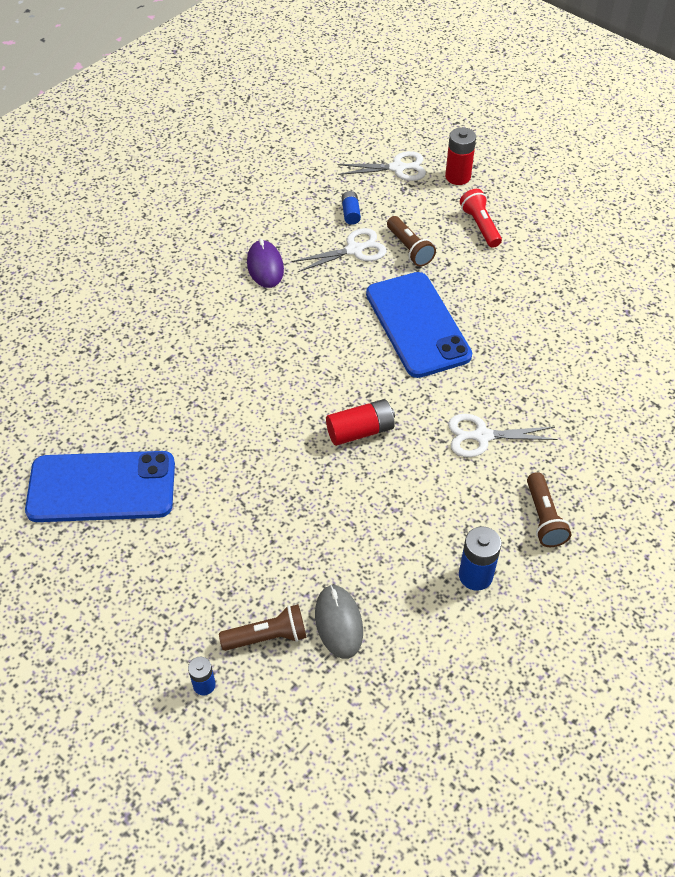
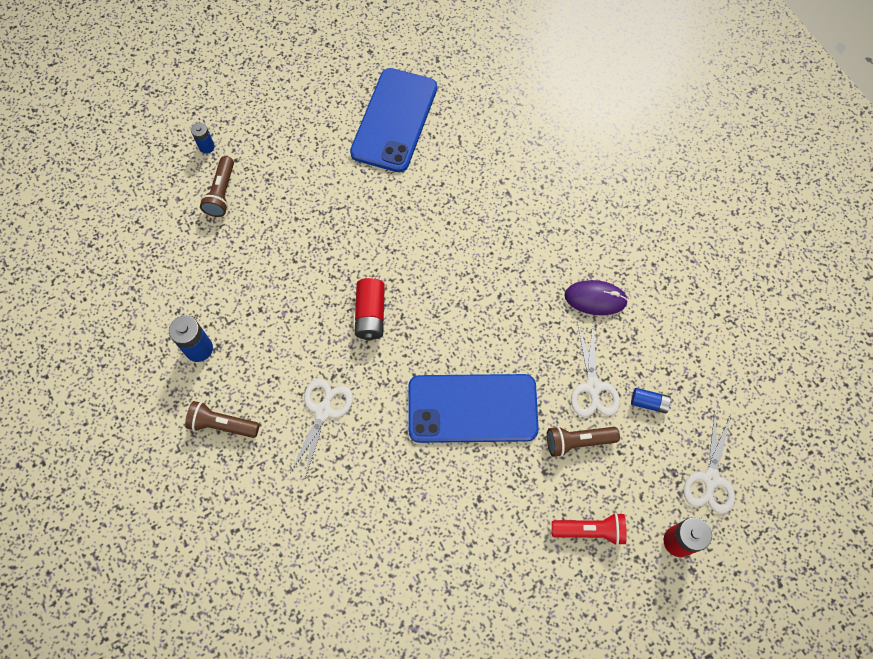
camera: 110 degrees right, 15 degrees up
(338, 623) = (209, 241): grey mouse -> none

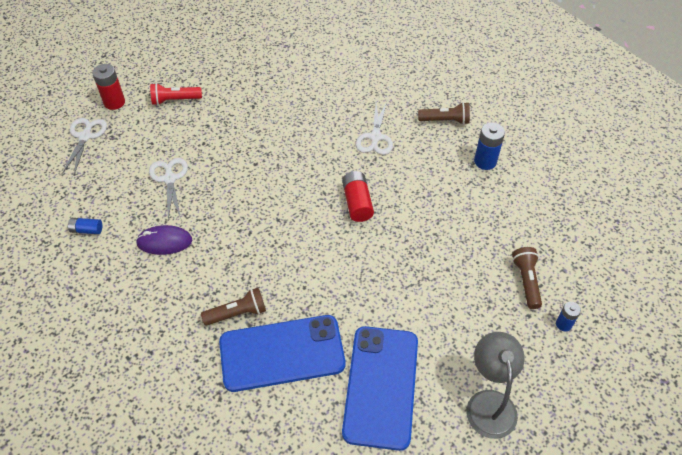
camera: 170 degrees right, 15 degrees down
(304, 93) = (489, 403): none -> grey lamp
(472, 408) = (263, 153): blue phone -> blue phone (282, 353)
(577, 441) = (182, 145): brown flashlight -> brown flashlight (238, 313)
(649, 403) = (125, 175): blue battery -> blue battery (87, 230)

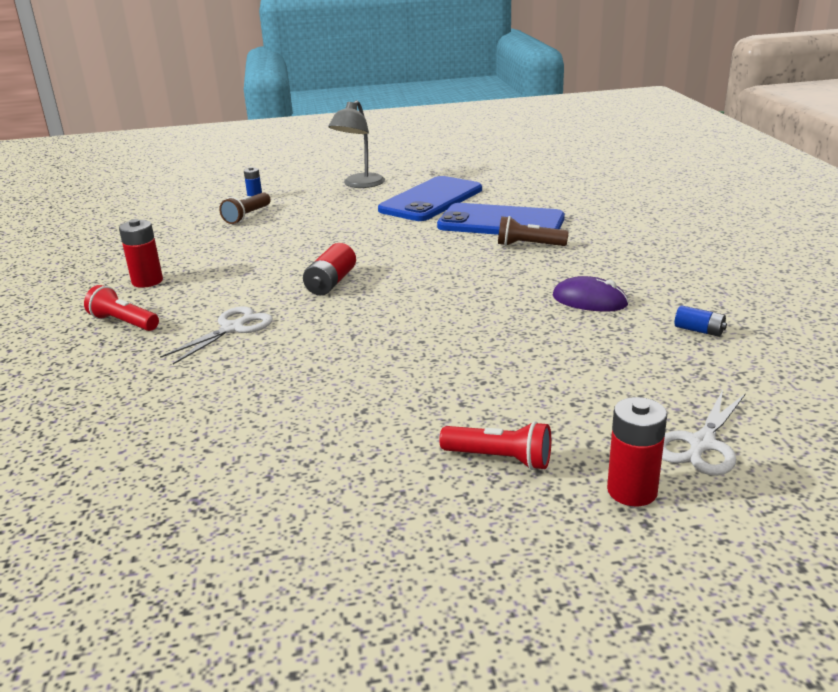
camera: 150 degrees left, 25 degrees down
(169, 179) = (559, 353): white scissors -> none
(445, 120) = (123, 322): brown flashlight -> red flashlight
(485, 161) = (147, 281): blue battery -> red battery

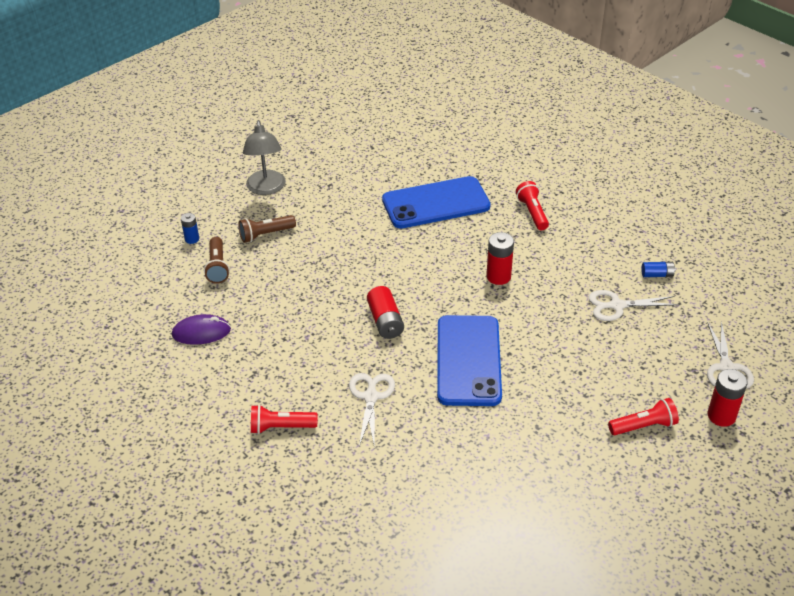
camera: 35 degrees left, 15 degrees up
(147, 281) = (237, 378): red battery -> red battery (498, 276)
(431, 200) = (352, 191): blue phone -> blue phone (468, 360)
(528, 245) = (481, 225): brown flashlight -> brown flashlight (265, 234)
(589, 300) = (573, 271): purple mouse -> purple mouse (201, 332)
(598, 249) = (532, 212): none -> red flashlight
(609, 341) = (617, 306): none -> white scissors

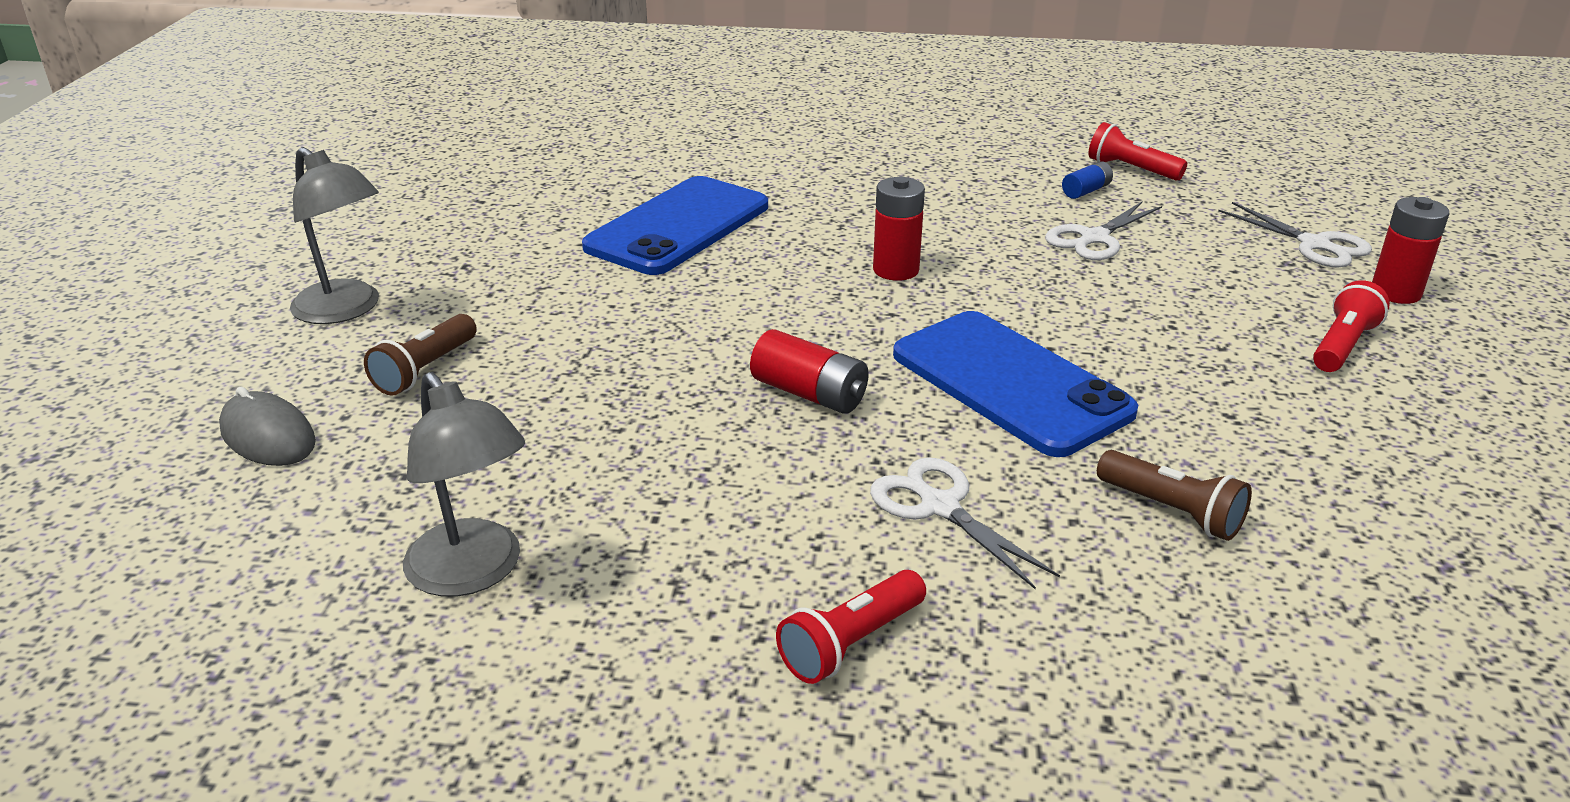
camera: 40 degrees left, 10 degrees down
(192, 239) = (268, 436): blue battery -> grey mouse
(201, 332) = (473, 573): purple mouse -> grey lamp
(217, 267) = (381, 455): brown flashlight -> brown flashlight (1172, 511)
(532, 212) = (833, 189): red flashlight -> red flashlight (1131, 169)

